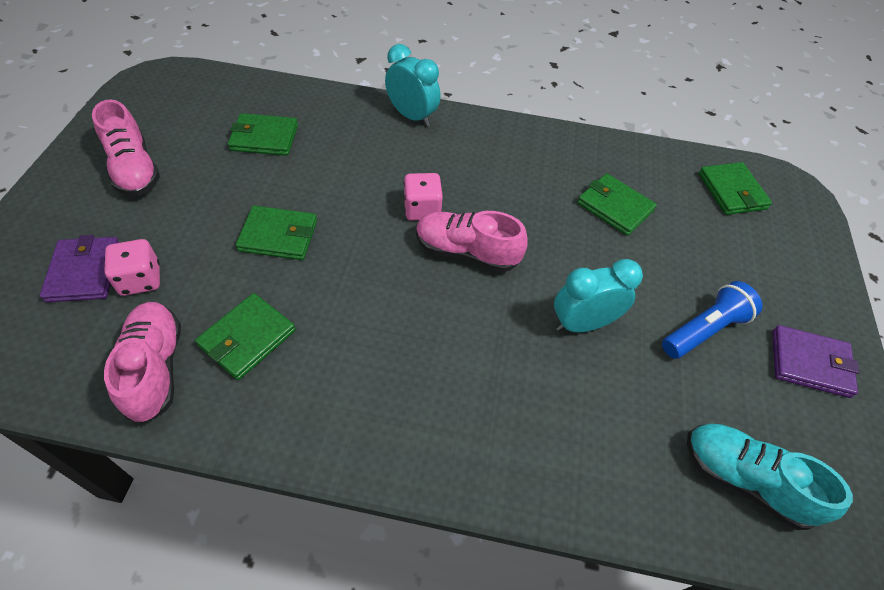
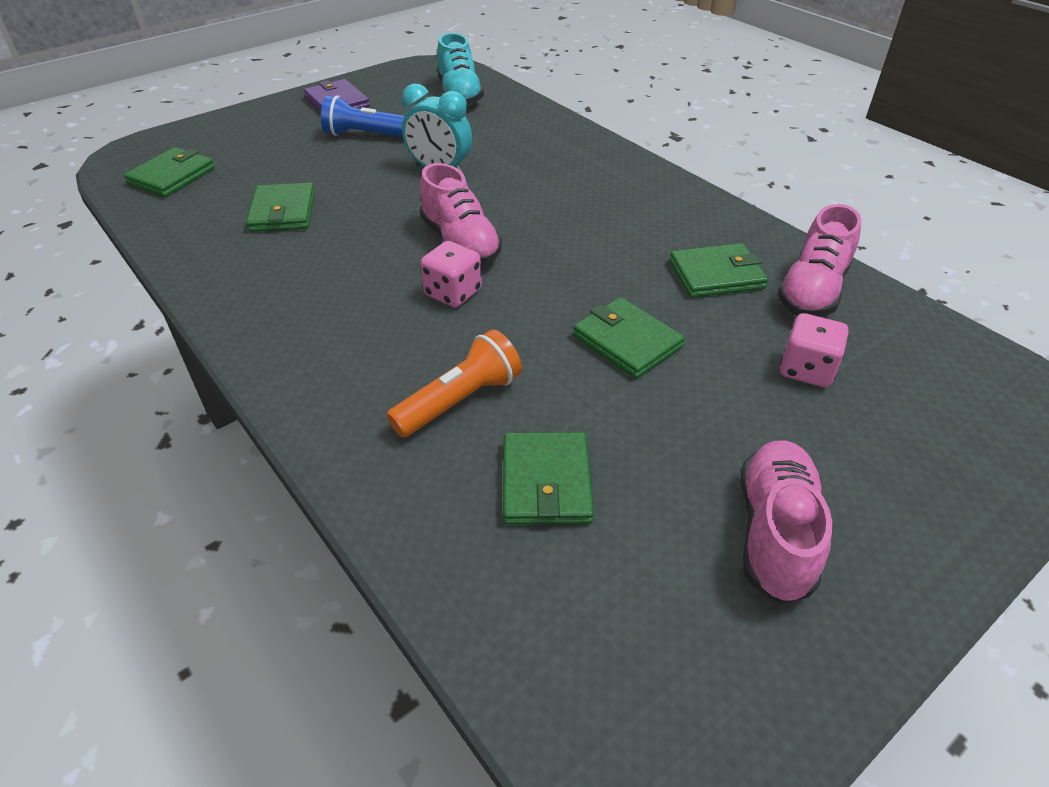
camera: 135 degrees left, 10 degrees down
(84, 272) = (874, 409): purple wallet -> none
(264, 138) = (546, 482): green wallet -> green wallet turned 45 degrees clockwise
(344, 151) = (459, 400): none -> orange flashlight
(412, 116) = (317, 402): turquoise clock -> none

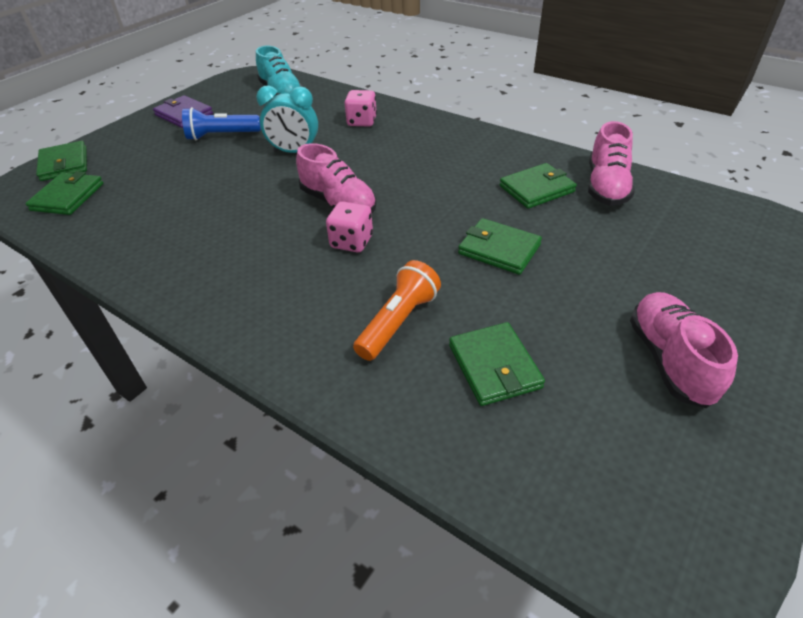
camera: 15 degrees left, 0 degrees up
(282, 211) = (180, 207): green wallet -> green wallet (64, 164)
(806, 369) = (630, 241): pink dice -> pink dice (362, 121)

